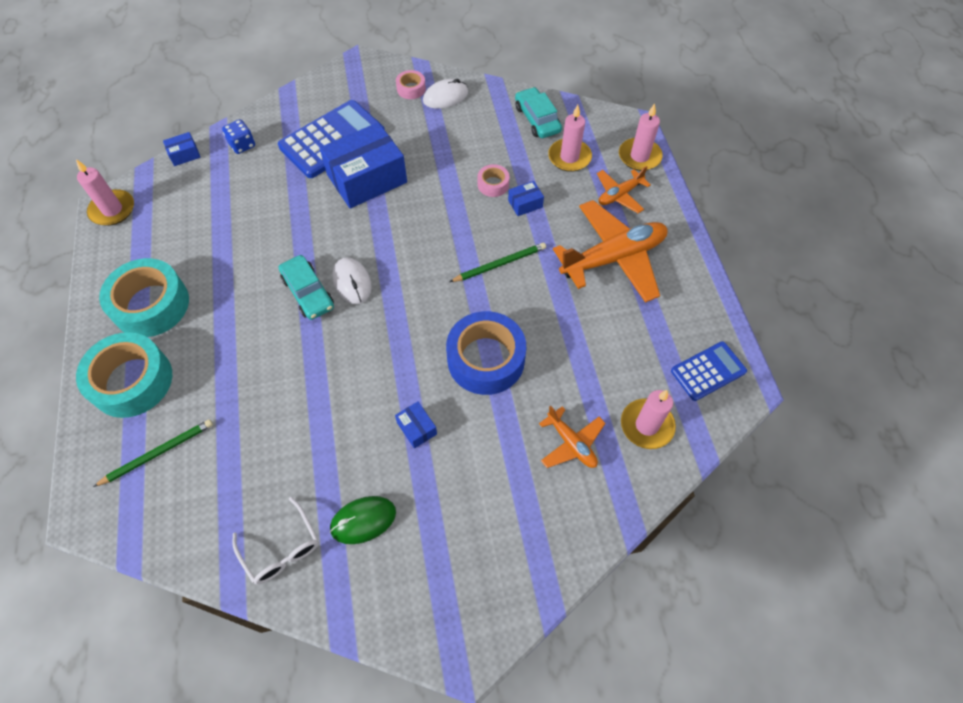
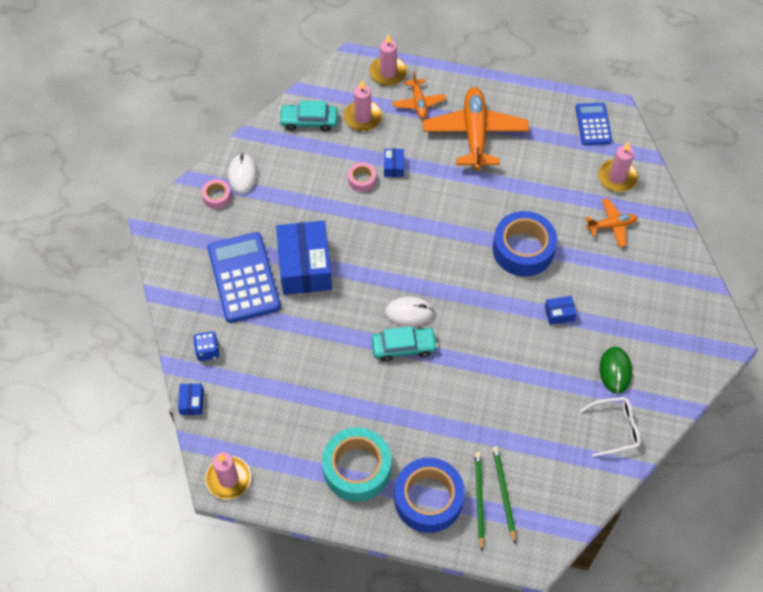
camera: 65 degrees left, 0 degrees up
(132, 381) = (428, 499): turquoise tape -> blue tape
(500, 264) = (443, 207): green pencil -> green pencil (479, 499)

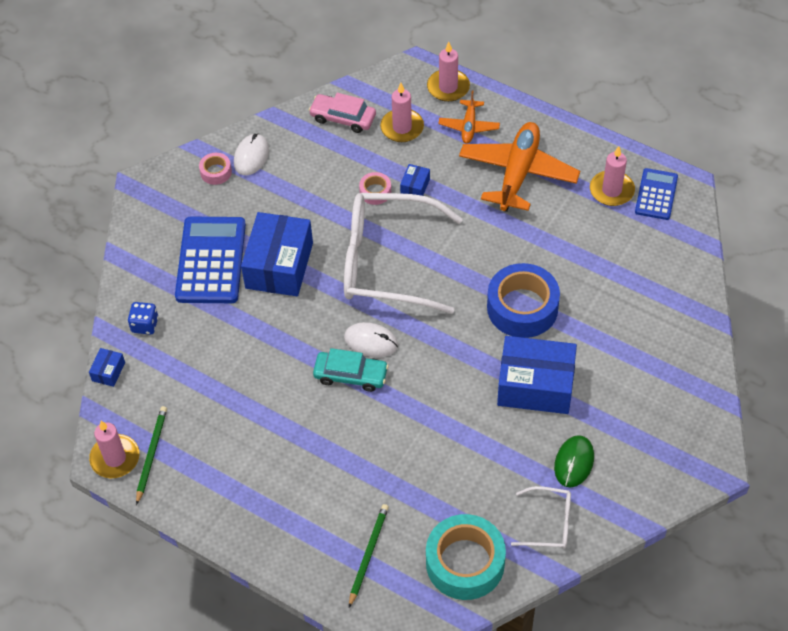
camera: 20 degrees right, 5 degrees down
(309, 121) = (343, 118): turquoise car -> pink car
(357, 468) = (251, 485): turquoise tape -> turquoise tape (465, 563)
(396, 239) = (387, 262): none -> white glasses
(428, 499) = (314, 538): blue tape -> none
(504, 493) = (398, 555): green pencil -> green pencil (151, 454)
(559, 313) = (535, 385): blue box -> blue box, size x2.36
(611, 226) = (632, 307): orange plane -> none
(617, 177) = (660, 258): pink candle -> pink candle (611, 190)

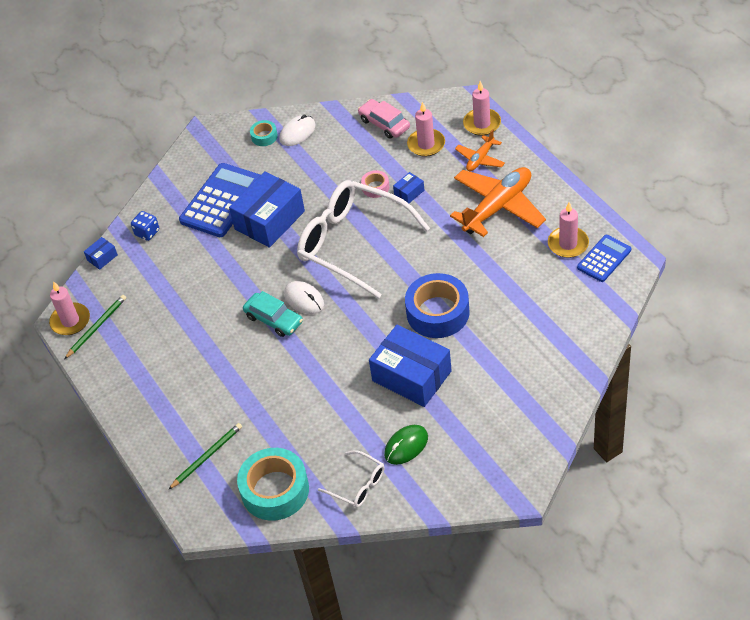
camera: 30 degrees right, 5 degrees down
(216, 172) = (264, 136): pink tape -> turquoise tape

